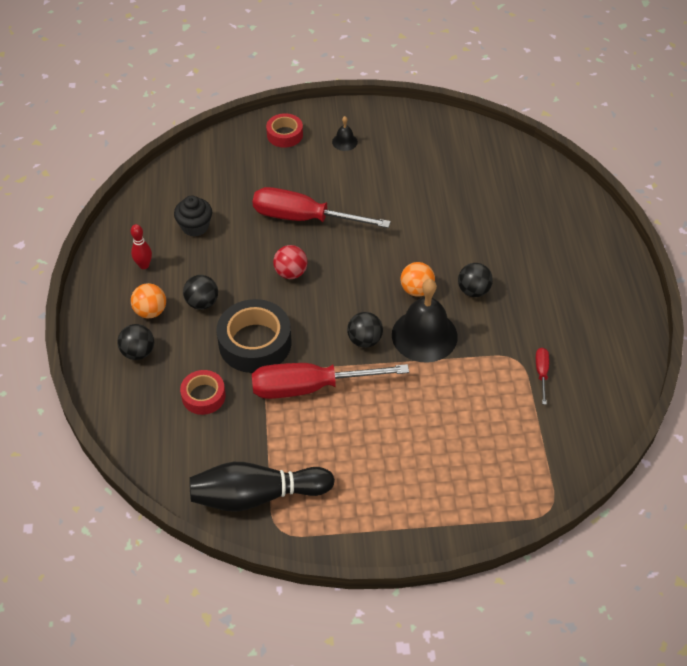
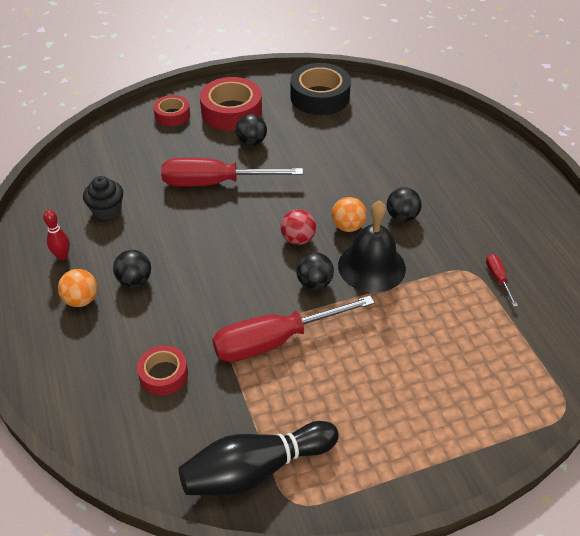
camera: 15 degrees left, 5 degrees down
(138, 352) = (78, 344): black ball -> black ball (251, 142)
(255, 343) = (202, 308): black tape -> black tape (320, 97)
(291, 273) = (218, 234): red ball -> red ball (298, 239)
(344, 142) = (231, 112): black bell -> red tape

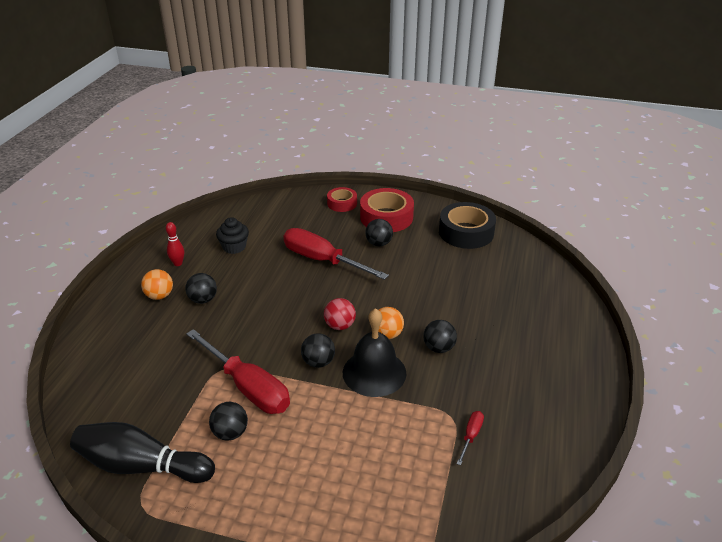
camera: 35 degrees right, 10 degrees down
(163, 374) = (155, 369): red tape -> none
(275, 341) = (248, 387): red screwdriver -> red screwdriver turned 150 degrees counterclockwise
(304, 390) = (230, 433): none -> black ball

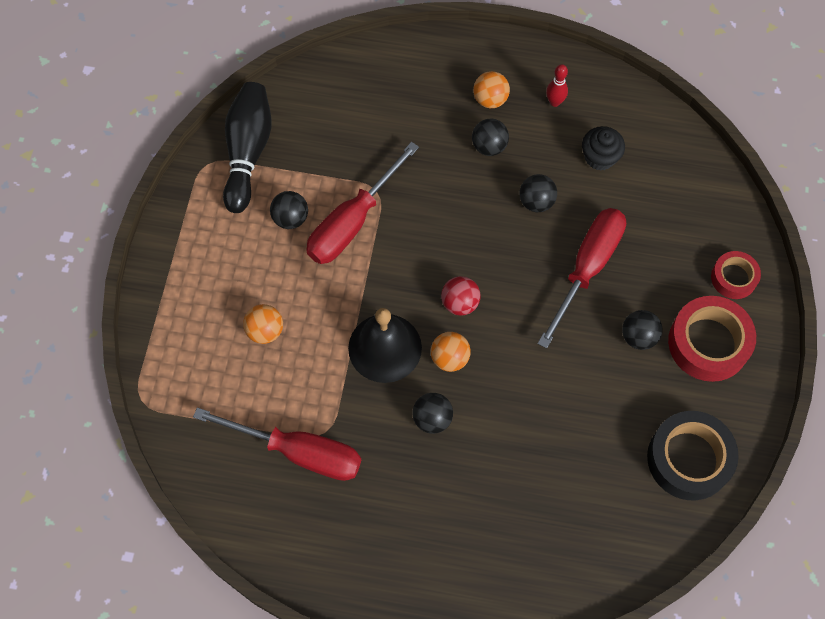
camera: 85 degrees right, 30 degrees up
(318, 362) = (396, 287): black ball -> black ball (536, 202)
(348, 458) = (265, 331): none -> orange ball
(471, 436) = (299, 452): red screwdriver -> red screwdriver, size x2.34

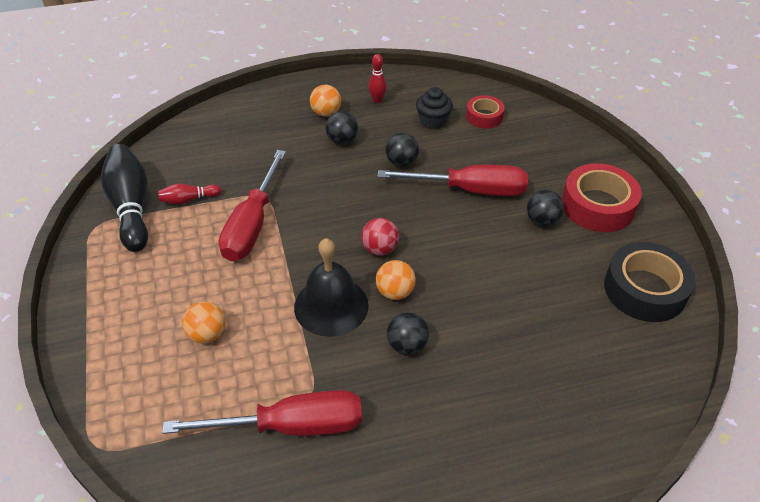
camera: 25 degrees left, 20 degrees down
(290, 218) = (193, 240): black ball -> none
(304, 165) = (188, 200): none -> red bowling pin
(587, 268) = (470, 190): red screwdriver -> red screwdriver turned 90 degrees clockwise
(733, 278) = (584, 159): red tape -> red tape (484, 116)

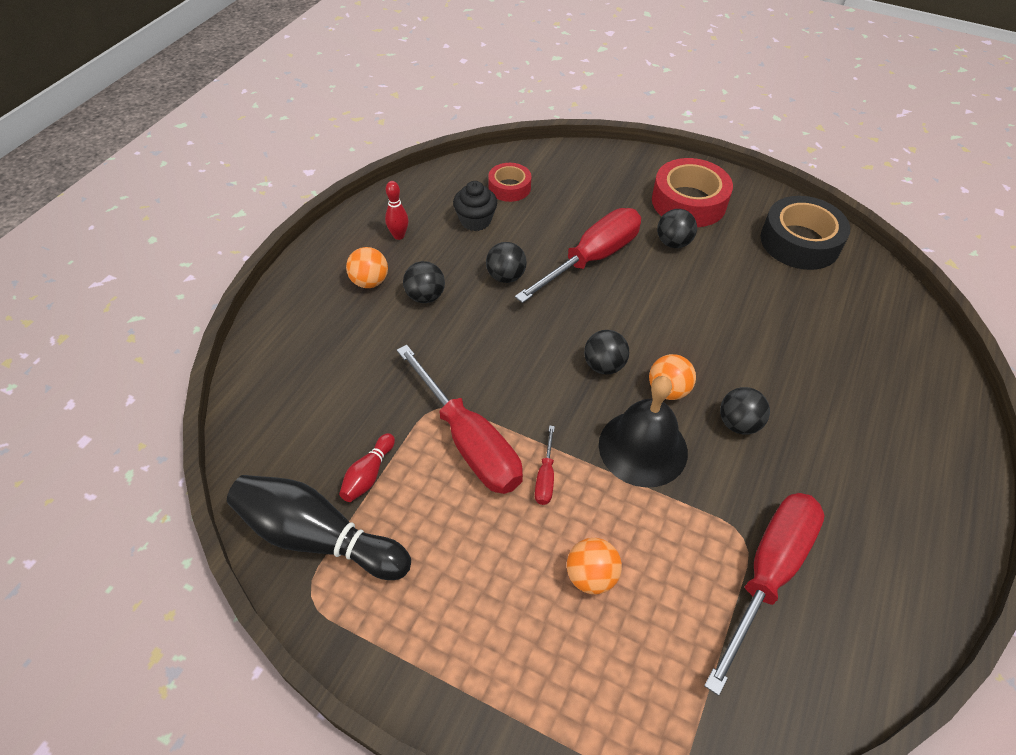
camera: 50 degrees left, 5 degrees up
(260, 273) = (545, 477): none -> red screwdriver
(380, 249) = (604, 365): red ball -> black ball

